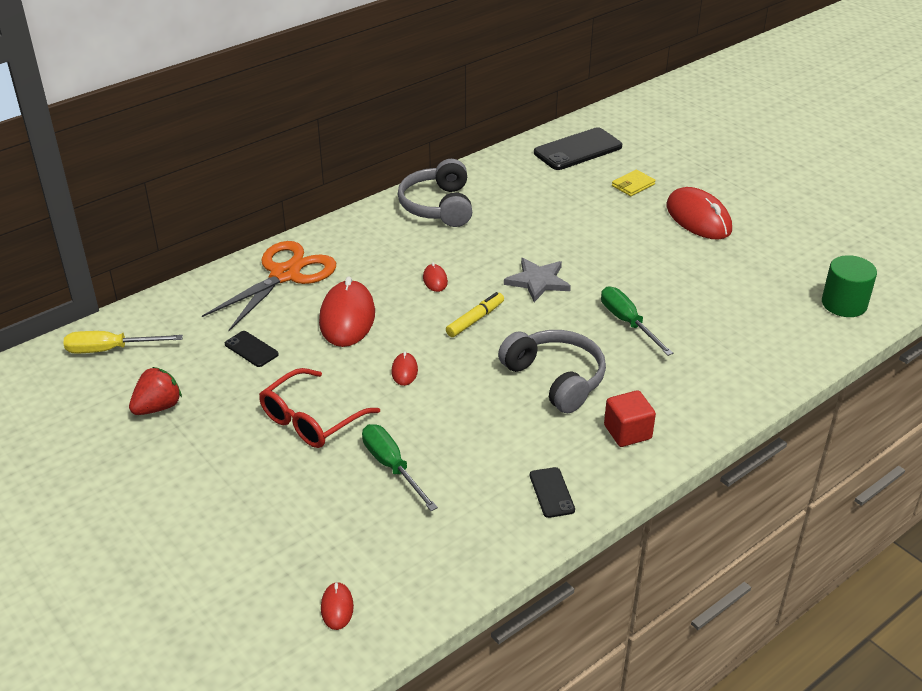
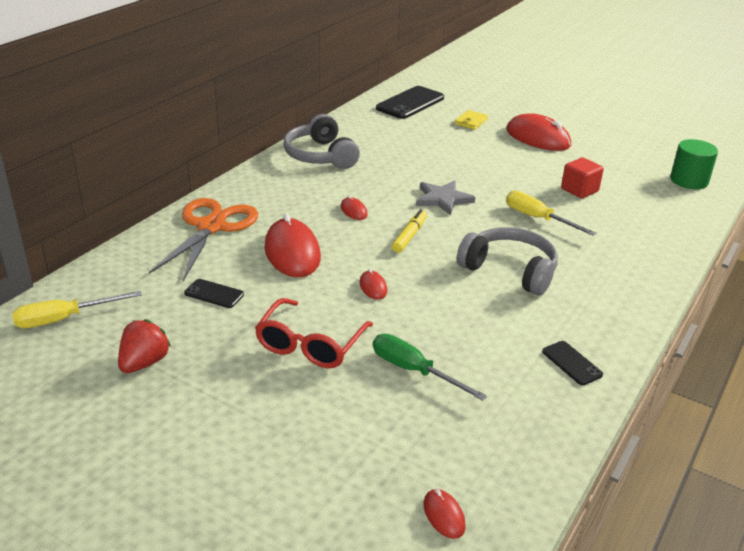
camera: 20 degrees left, 5 degrees down
(627, 322) = (538, 218): green screwdriver -> yellow screwdriver
(627, 432) = (599, 301): red cube -> red cube (579, 190)

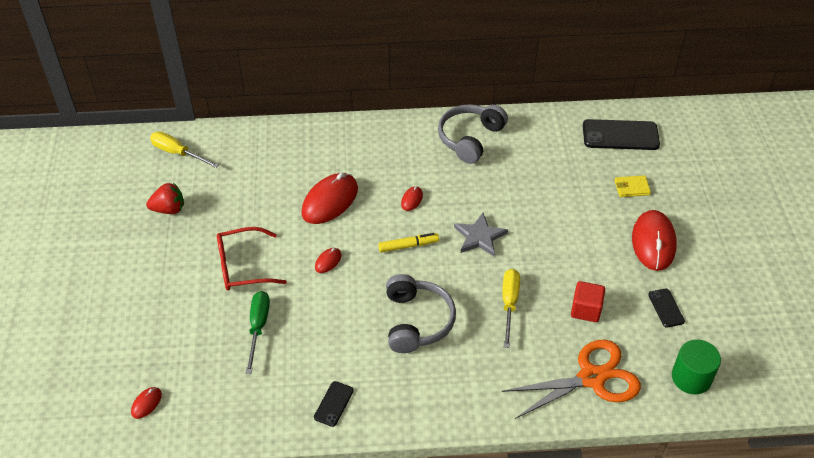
camera: 55 degrees right, 15 degrees up
(211, 227) = (321, 147): orange scissors -> orange scissors (591, 378)
(214, 294) = (253, 195): black phone -> black phone (666, 308)

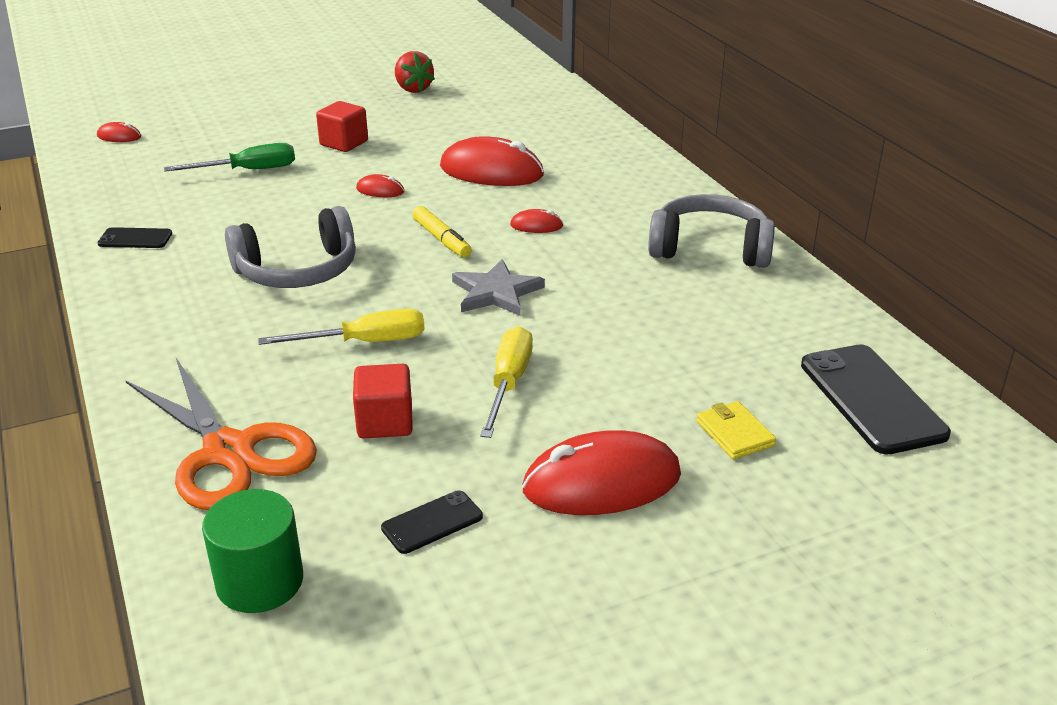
camera: 70 degrees right, 15 degrees down
(178, 153) = (507, 75): yellow screwdriver -> yellow screwdriver (509, 383)
(243, 266) = (344, 143): red glasses -> red cube

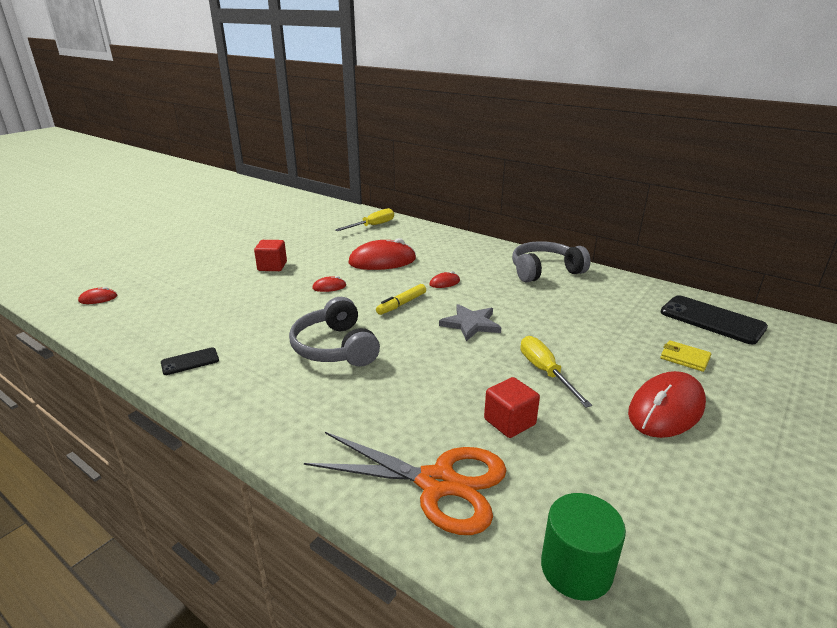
camera: 30 degrees left, 5 degrees down
(248, 170) = (225, 297): green screwdriver -> none
(298, 271) = (335, 348): grey headphones -> grey headphones turned 120 degrees clockwise
(364, 342) = (433, 377): yellow screwdriver -> yellow screwdriver (372, 226)
(413, 89) = (279, 229): red strawberry -> none
(432, 522) = (618, 473): black phone -> none
(441, 239) = (401, 304): yellow marker -> yellow marker turned 105 degrees clockwise

